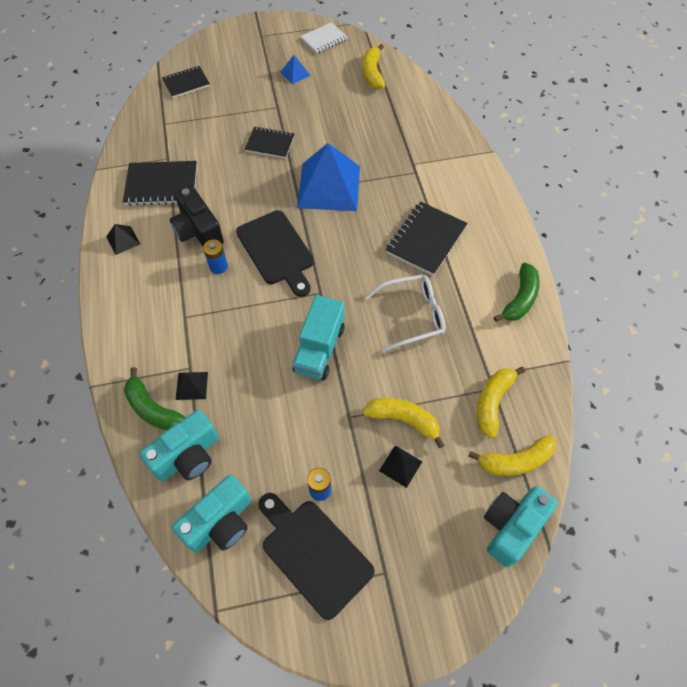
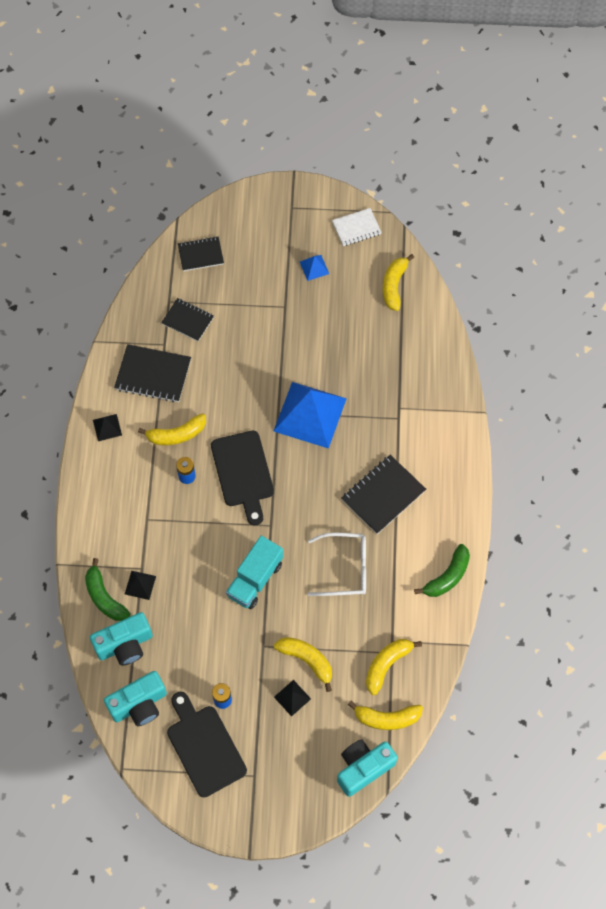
camera: 15 degrees right, 5 degrees up
(198, 231) = (177, 434): black camera -> yellow banana
(270, 144) = (266, 351): black notebook -> black notebook (188, 320)

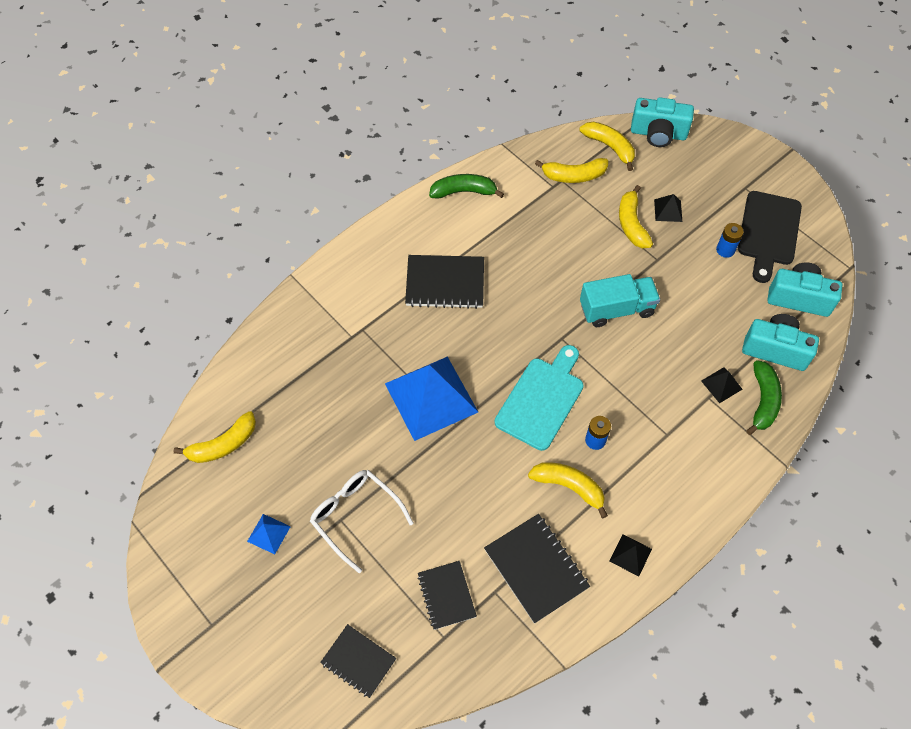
camera: 135 degrees left, 5 degrees down
(243, 473) = (541, 399): black cutting board -> turquoise cutting board
(344, 568) = (535, 259): white glasses -> white glasses (356, 517)
(356, 228) = (182, 536): white notebook -> none

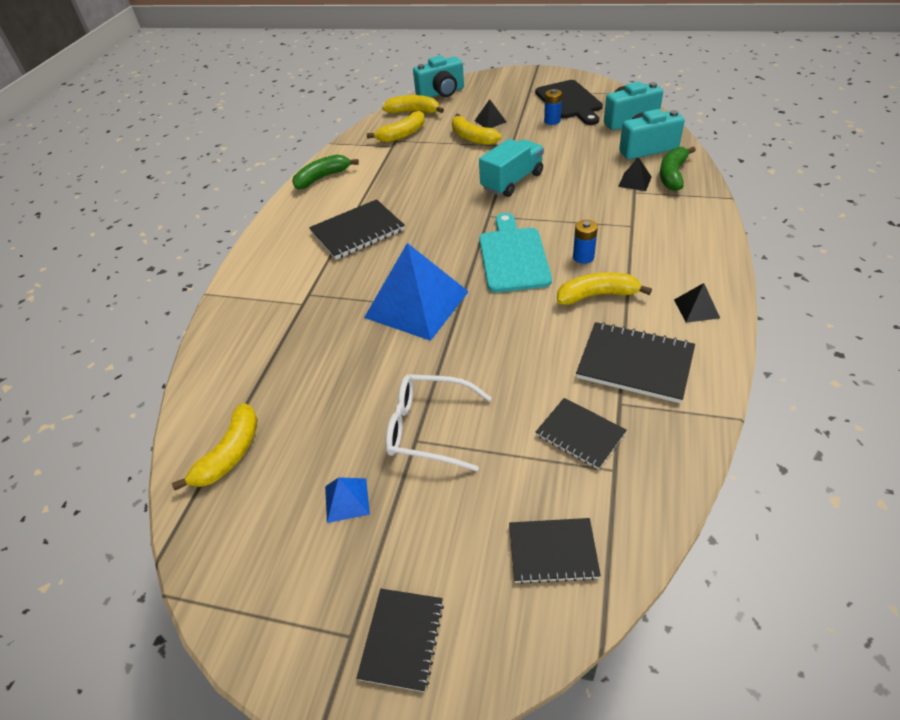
camera: 30 degrees left, 15 degrees down
(236, 648) = (402, 639): none -> black notebook
(763, 401) = (672, 175): green banana -> green banana turned 135 degrees counterclockwise

